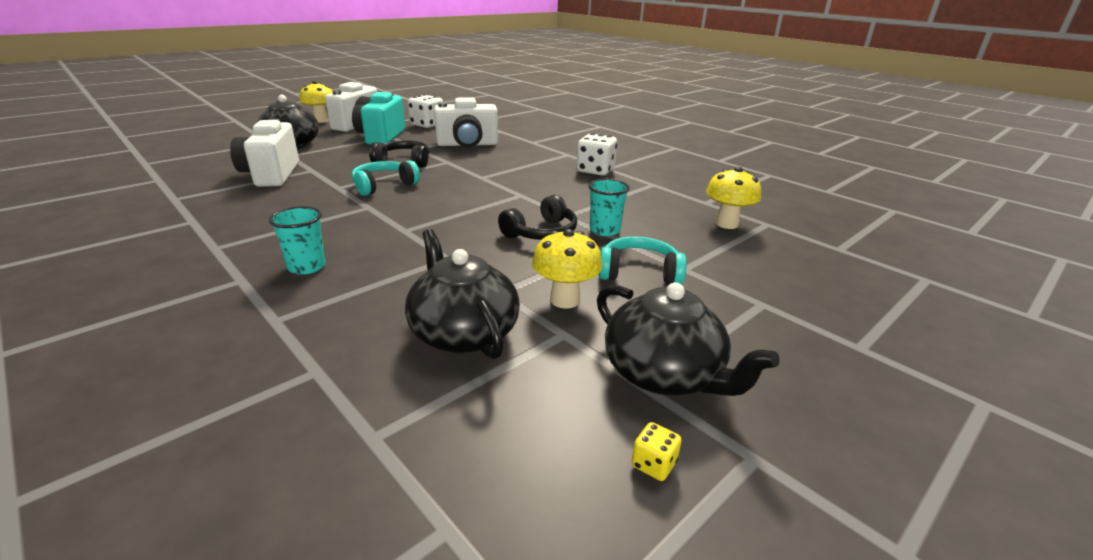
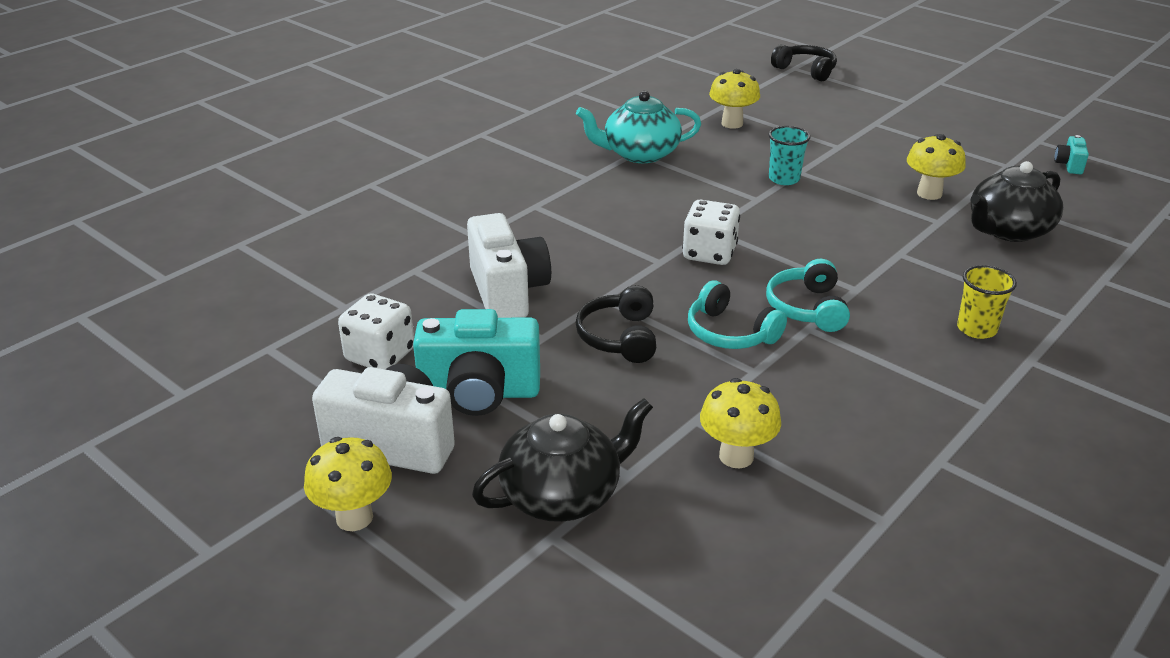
camera: 95 degrees left, 5 degrees up
(271, 175) = (736, 456): white camera -> yellow mushroom
(307, 267) = (976, 329): turquoise cup -> yellow cup
(541, 233) = (810, 210): black headphones -> black headphones (806, 70)
(595, 171) = (601, 185): white dice -> white dice (709, 253)
(639, 272) = (860, 164): turquoise headphones -> turquoise headphones (807, 308)
(651, 185) = (640, 154): none -> turquoise teapot
(653, 464) = (1069, 165): yellow dice -> turquoise camera
(664, 374) = (990, 160): black teapot -> none

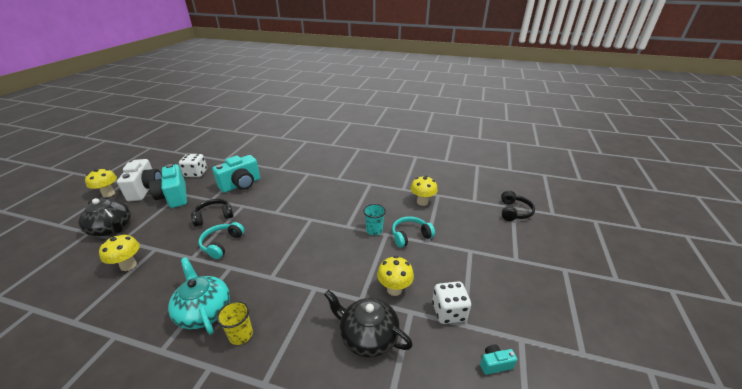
camera: 65 degrees right, 0 degrees up
(507, 292) = (241, 185): white camera -> turquoise camera
(640, 154) = (369, 185): turquoise teapot -> turquoise teapot (204, 311)
(709, 253) = (288, 223): white dice -> white dice (449, 312)
(807, 308) = (248, 263): turquoise headphones -> turquoise headphones (410, 236)

